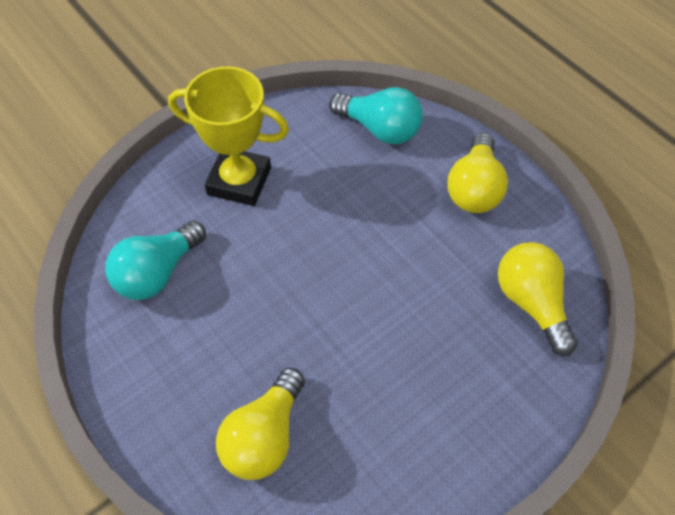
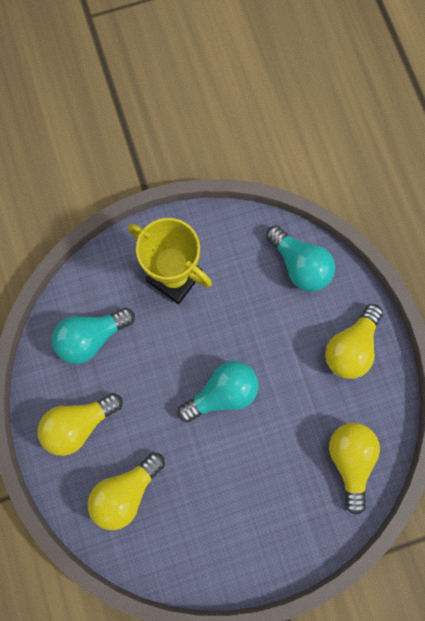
camera: 20 degrees right, 20 degrees up
(172, 376) = (79, 424): none -> yellow light bulb
(345, 281) = (222, 393): none -> turquoise light bulb

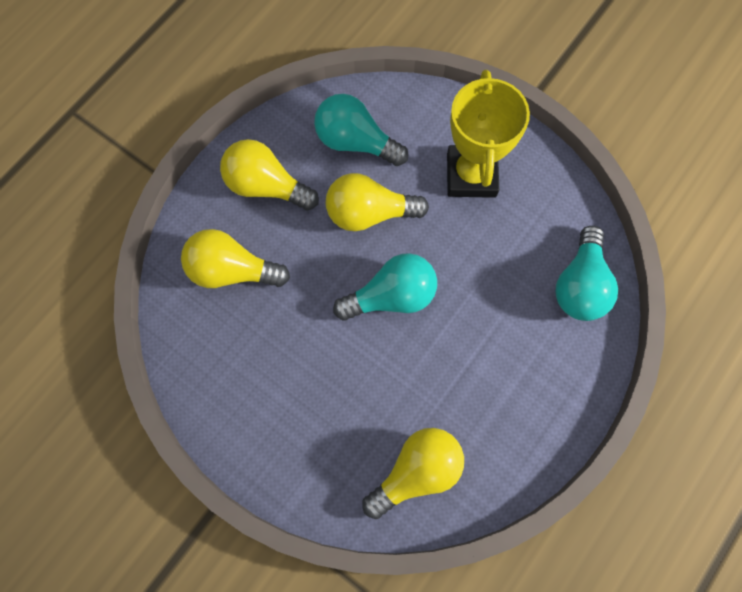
camera: 55 degrees right, 5 degrees down
(222, 393) = (391, 296): turquoise light bulb -> turquoise light bulb turned 45 degrees counterclockwise
(350, 347) = (535, 394): yellow light bulb -> yellow light bulb (369, 213)

